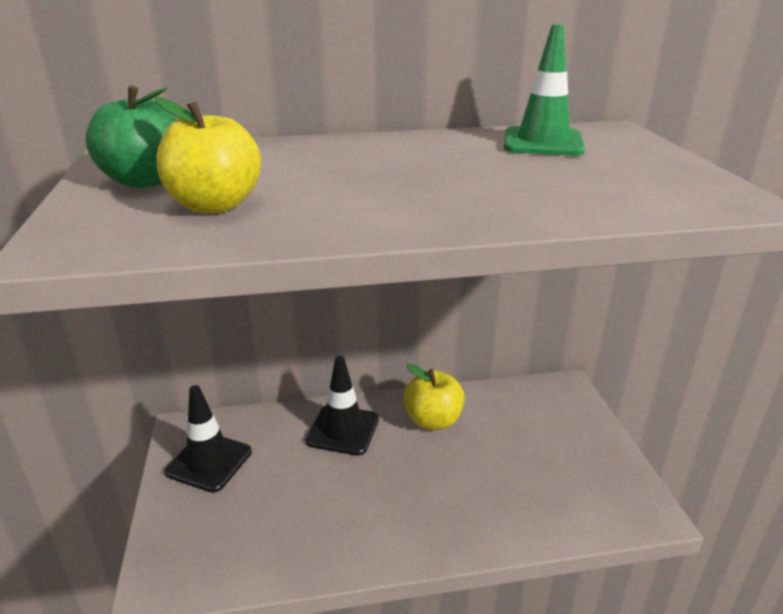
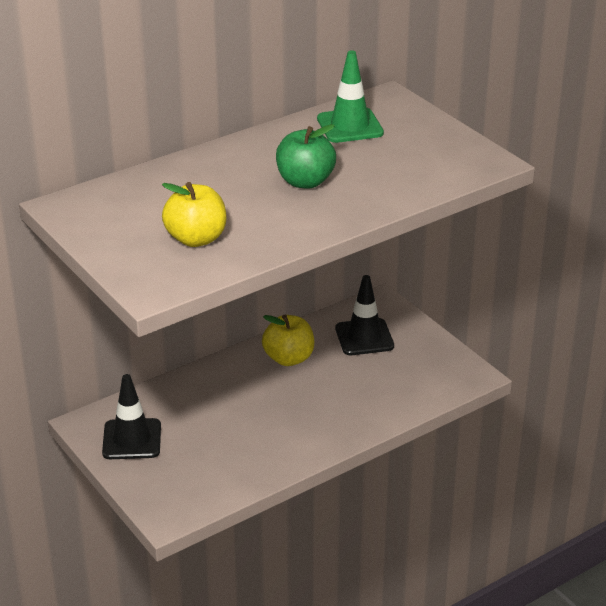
camera: 25 degrees left, 5 degrees up
(145, 181) = (123, 230): green apple -> green apple (305, 182)
(343, 430) = (221, 386): black traffic cone -> black traffic cone (364, 337)

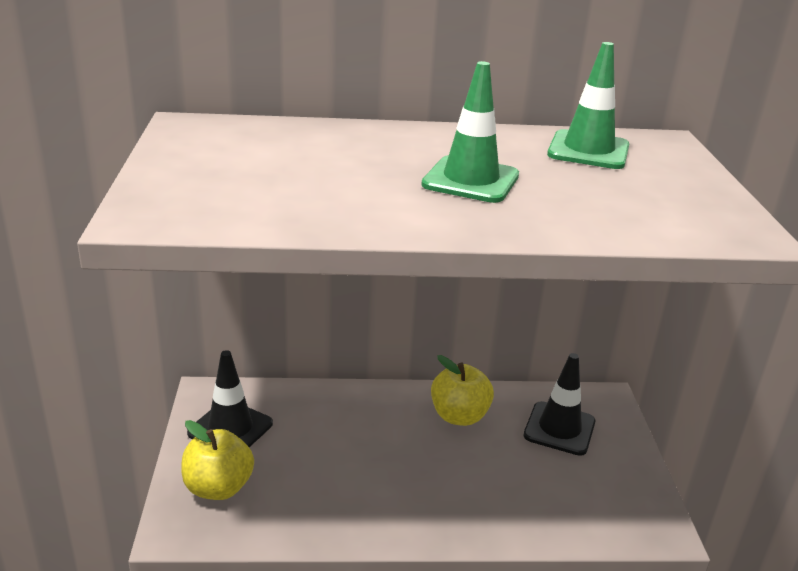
camera: 30 degrees right, 5 degrees down
(196, 239) = (269, 190): yellow apple -> yellow apple (218, 487)
(305, 182) = (470, 180): green apple -> green traffic cone

